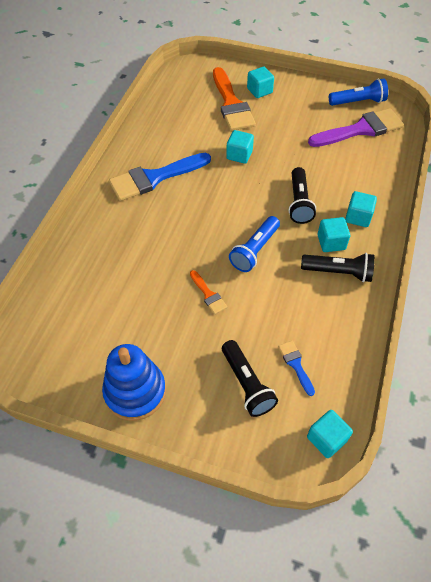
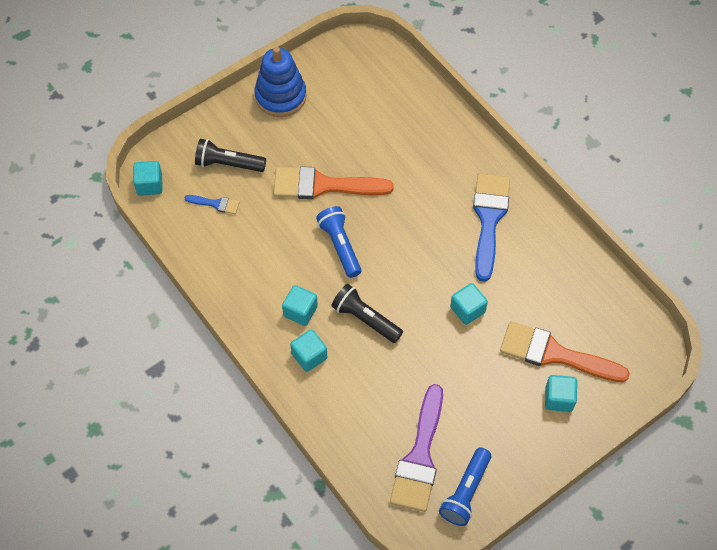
camera: 125 degrees right, 5 degrees up
(208, 294) = (323, 185): orange brush -> orange brush, size x2.18
(338, 272) = (266, 293): black flashlight -> none

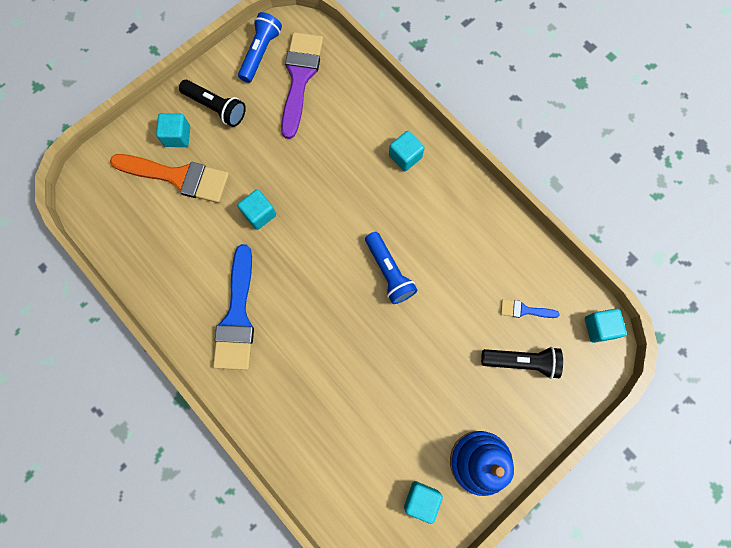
camera: 175 degrees right, 15 degrees up
(300, 311) = (419, 199): turquoise cube -> turquoise cube (421, 499)
(323, 185) = (414, 343): orange brush -> none
(365, 319) = (356, 196): black flashlight -> black flashlight (216, 107)

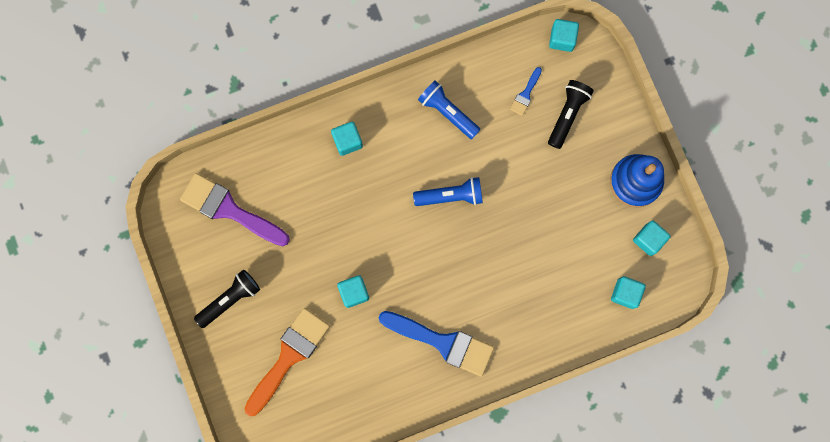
camera: 70 degrees left, 5 degrees up
(177, 136) = (246, 345): turquoise cube -> turquoise cube (625, 293)
(260, 53) = (187, 238): blue flashlight -> blue flashlight (448, 112)

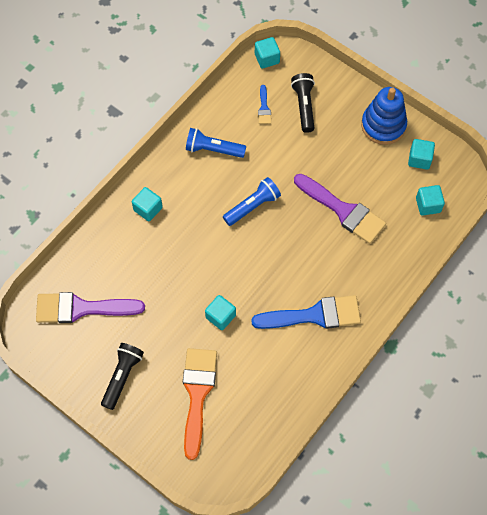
camera: 30 degrees left, 15 degrees down
(537, 251) = (343, 211): none -> purple brush

